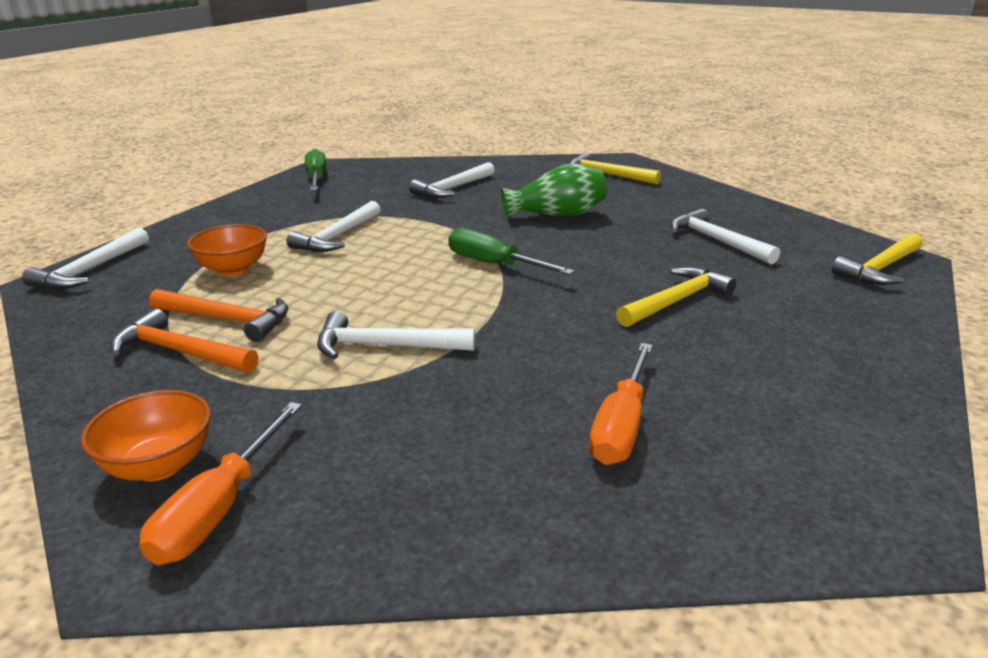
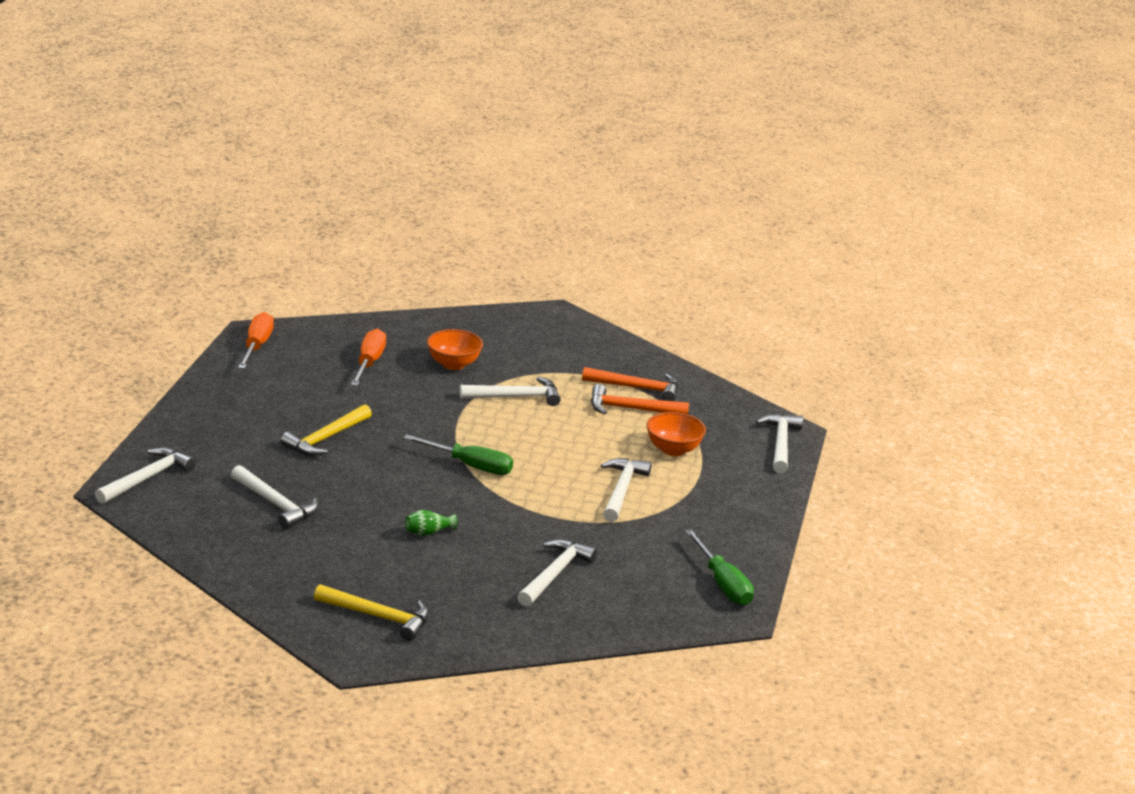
camera: 165 degrees right, 0 degrees up
(159, 466) = (584, 339): orange bowl -> orange bowl (453, 364)
(220, 508) = (541, 327): orange screwdriver -> orange screwdriver (257, 346)
(557, 215) = (428, 532): green vase -> green vase, size x0.49
(880, 268) = (147, 478): yellow hammer -> white hammer

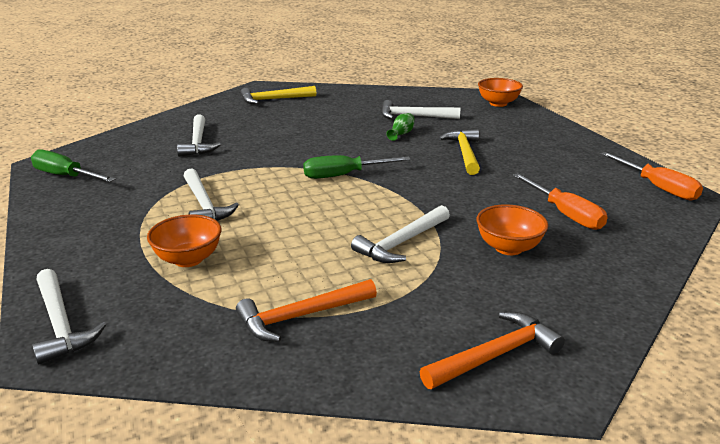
camera: 145 degrees right, 0 degrees up
(147, 478) = (498, 103): white hammer -> orange bowl
(428, 532) = (307, 134): green vase -> green vase (401, 134)
(631, 409) = (277, 285): orange hammer -> orange hammer (495, 355)

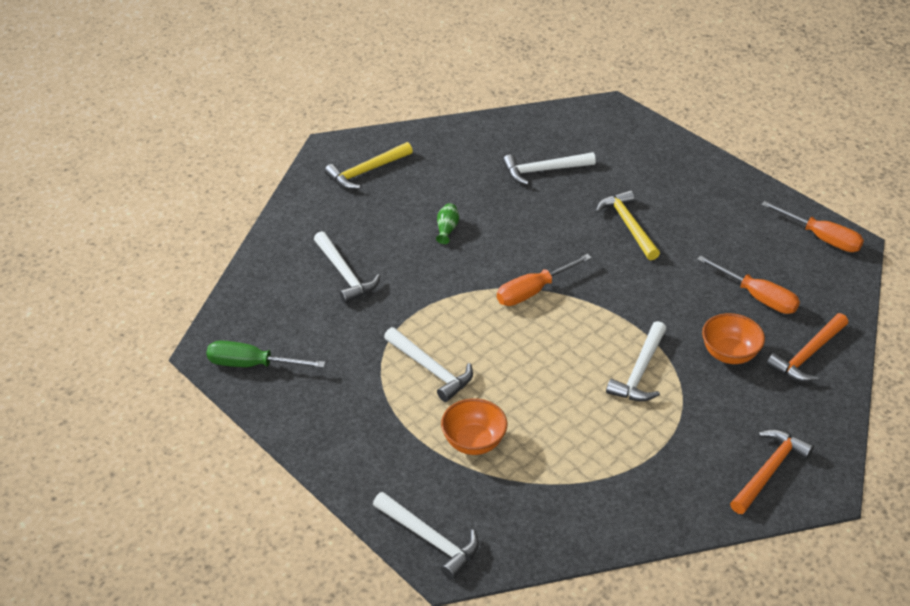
camera: 20 degrees left, 15 degrees up
(301, 316) = (611, 476): orange hammer -> orange hammer (807, 355)
(344, 175) = (533, 291): green screwdriver -> orange screwdriver
(401, 134) = (548, 207): green vase -> green vase (447, 229)
(498, 103) = (619, 124): orange bowl -> none

